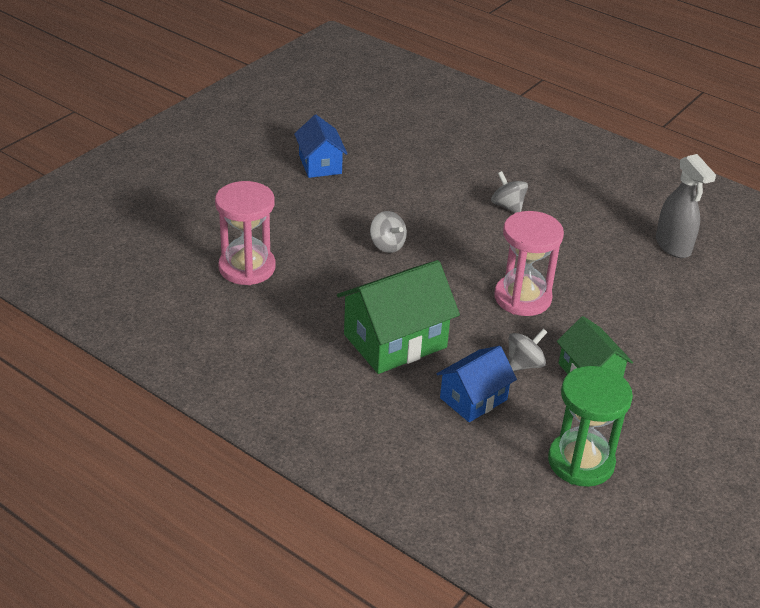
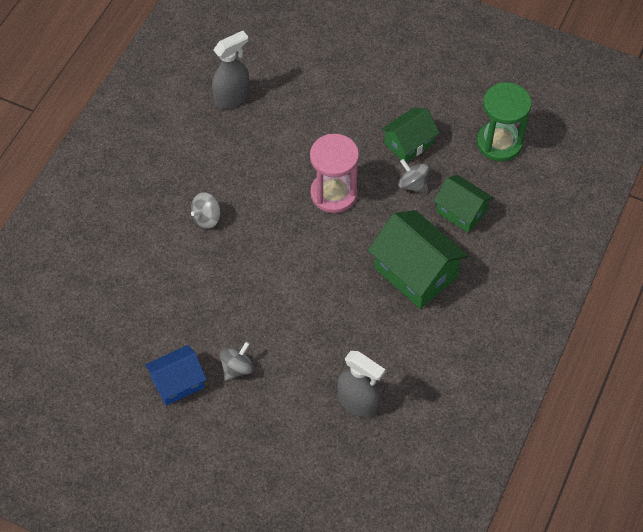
camera: 100 degrees left, 20 degrees up
(247, 267) = (358, 402): pink hourglass -> grey spray bottle
(387, 245) = (292, 300): grey spinning top -> grey spinning top (237, 368)
(473, 399) = (461, 212): blue house -> green house

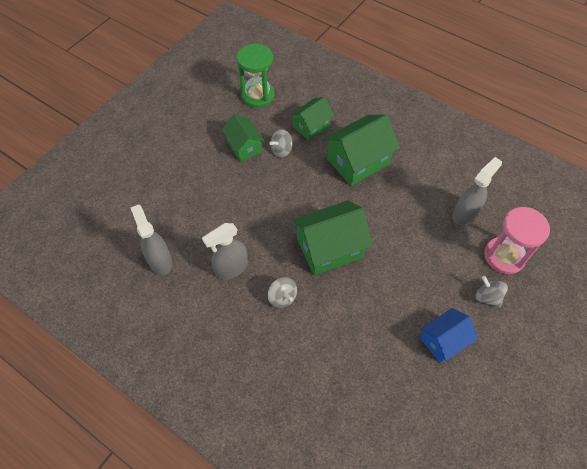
camera: 80 degrees left, 0 degrees up
(178, 383) = (443, 341): blue house -> blue house turned 75 degrees clockwise
(234, 164) = (231, 268): none -> grey spray bottle
(237, 368) = (432, 292): grey spinning top -> grey spinning top (487, 297)
(278, 256) = (329, 248): none -> green house
(333, 193) = (278, 201): pink hourglass -> pink hourglass (504, 256)

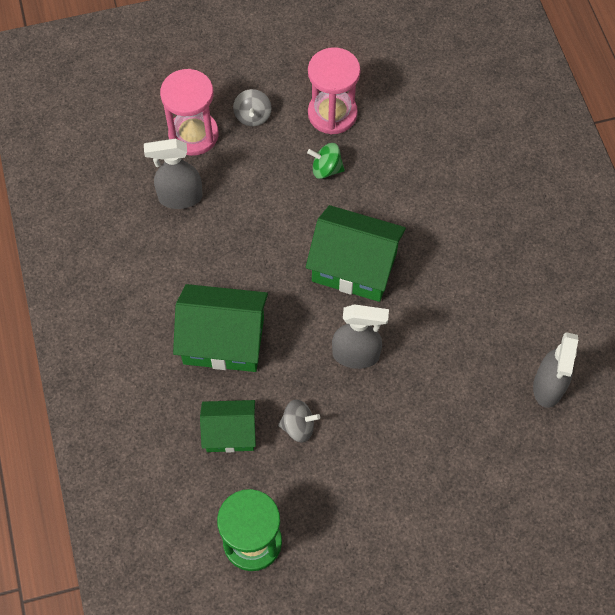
camera: 140 degrees left, 5 degrees up
(231, 268) = (476, 321): grey spray bottle -> grey spray bottle (356, 355)
(244, 146) = (339, 469): green house -> none
(282, 297) = (446, 254): grey spinning top -> none
(406, 297) = (326, 169): none -> green spinning top
(443, 341) = (332, 114): blue house -> pink hourglass

